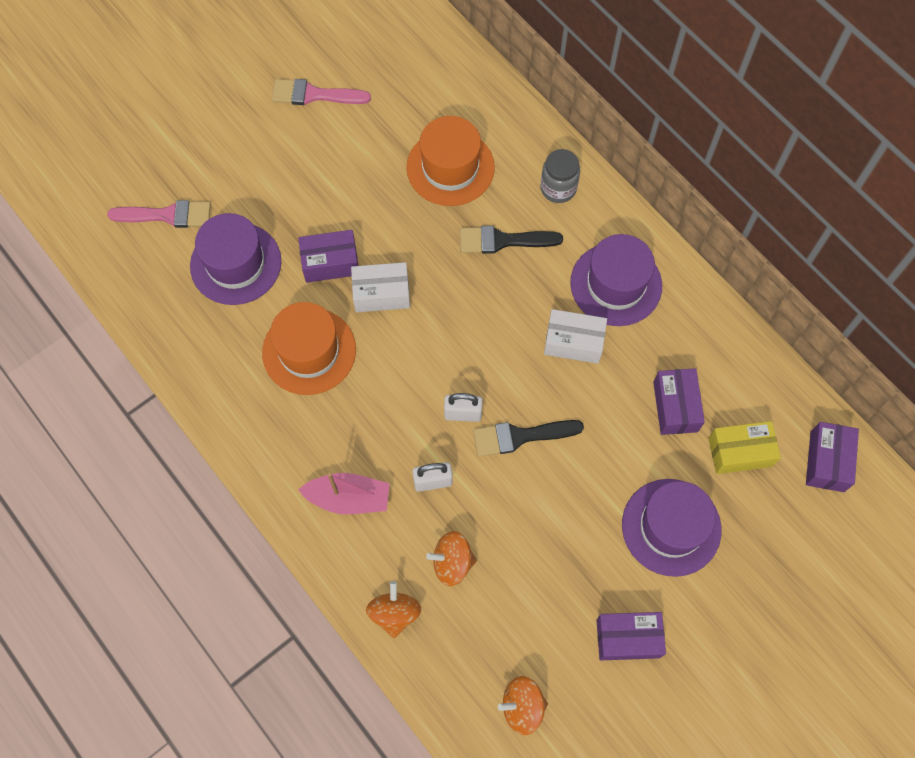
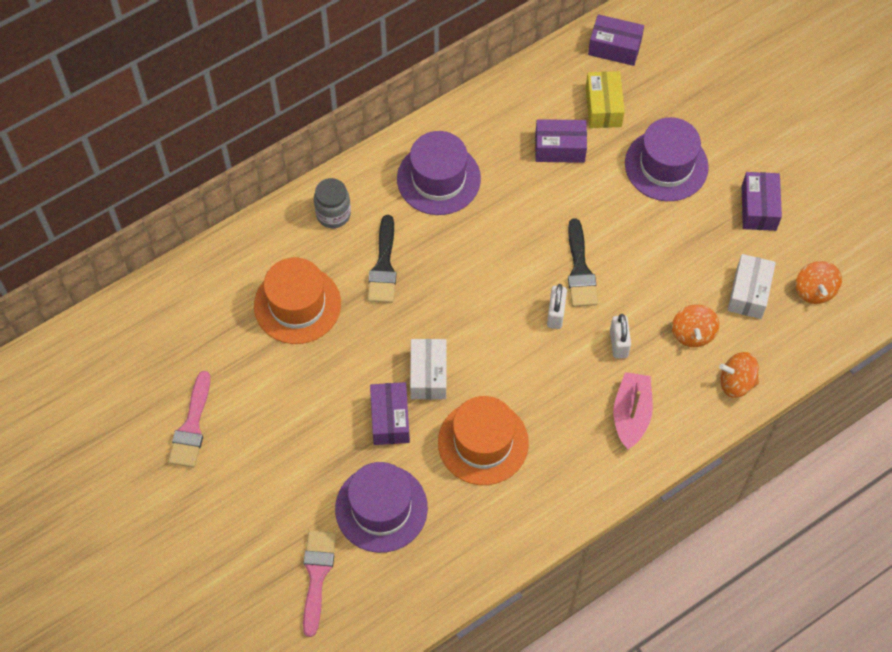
camera: 85 degrees left, 5 degrees down
(573, 342) = (493, 218): white box -> white box (749, 293)

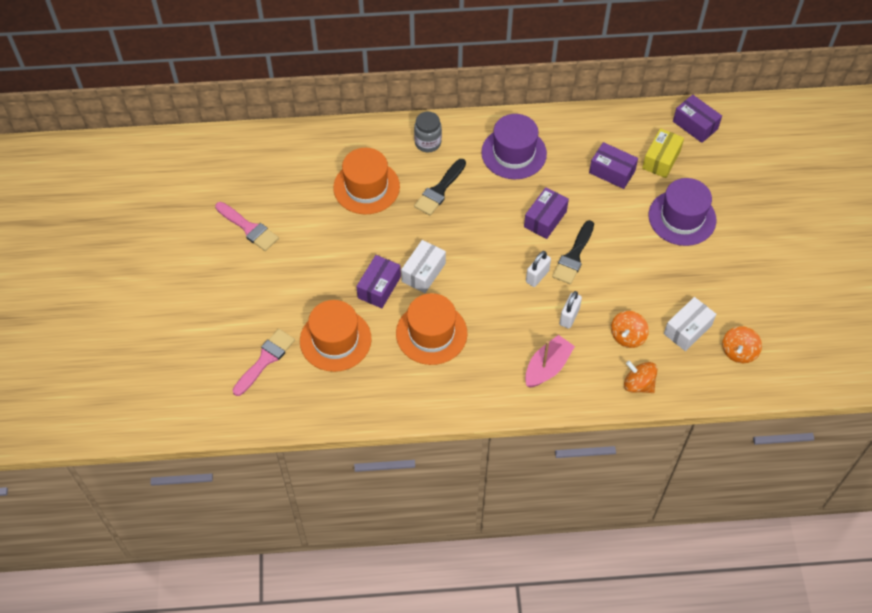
camera: 30 degrees right, 5 degrees down
(191, 426) = (249, 228): pink brush -> pink brush turned 90 degrees counterclockwise
(381, 508) = (335, 340): purple hat -> orange hat
(758, 208) = (732, 277): purple box -> purple box (545, 219)

